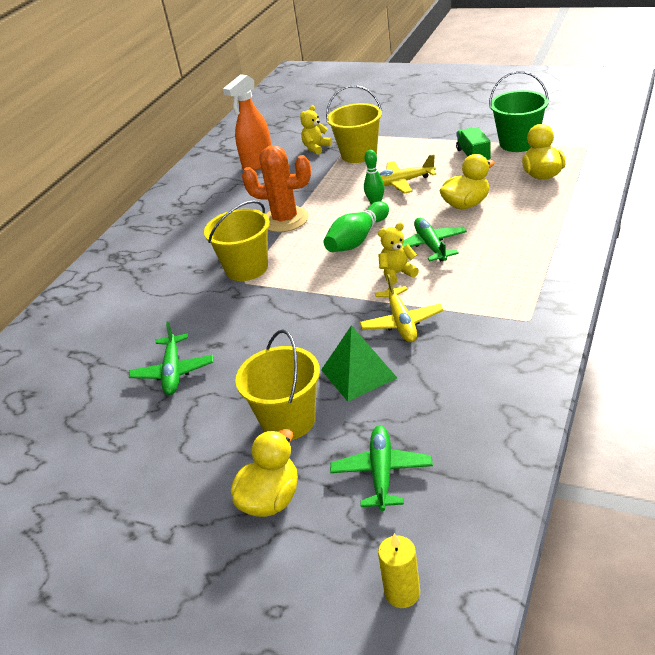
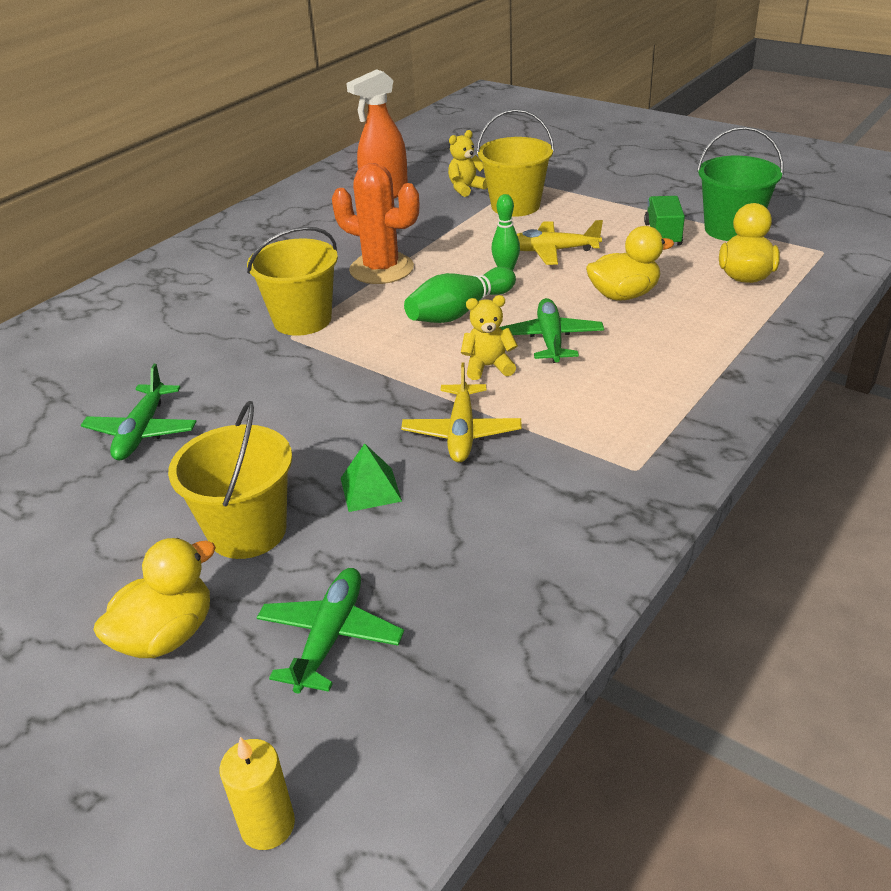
camera: 10 degrees right, 0 degrees up
(358, 373) = (370, 489): green pyramid -> green pyramid, size x0.66

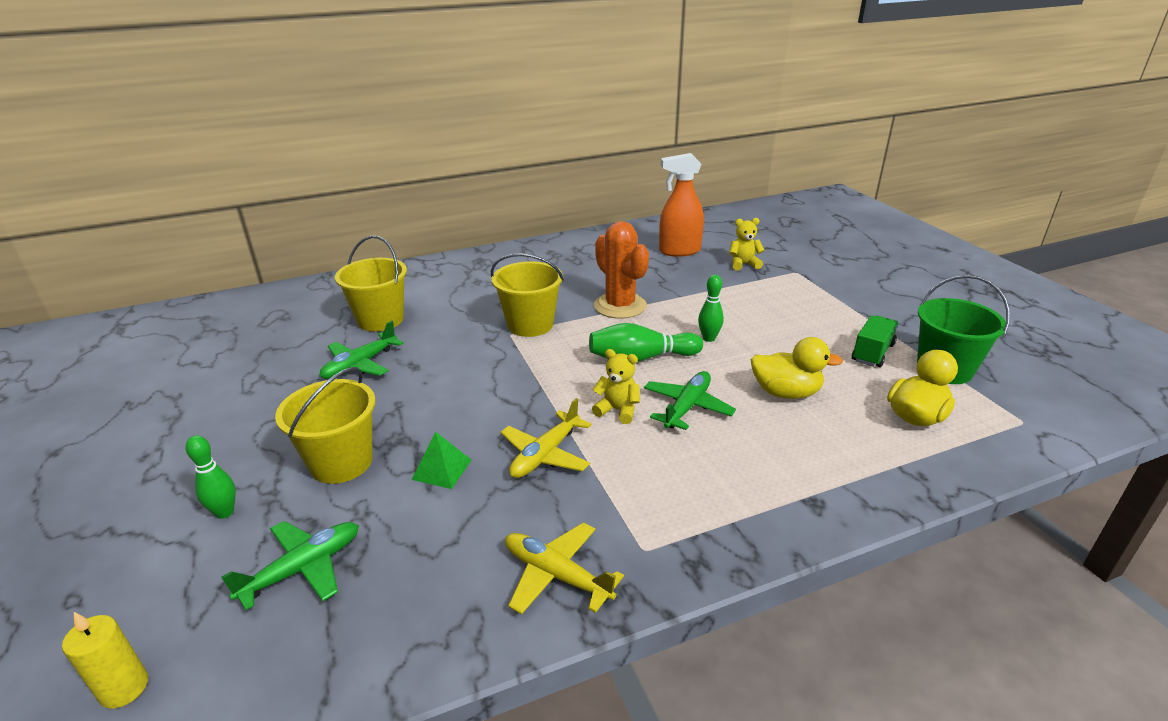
camera: 30 degrees right, 5 degrees down
(167, 635) = (225, 512): yellow duck -> green bowling pin
(515, 206) = (769, 289): yellow bucket -> yellow bucket (380, 320)
(551, 251) = (761, 334): yellow plane -> yellow plane (556, 575)

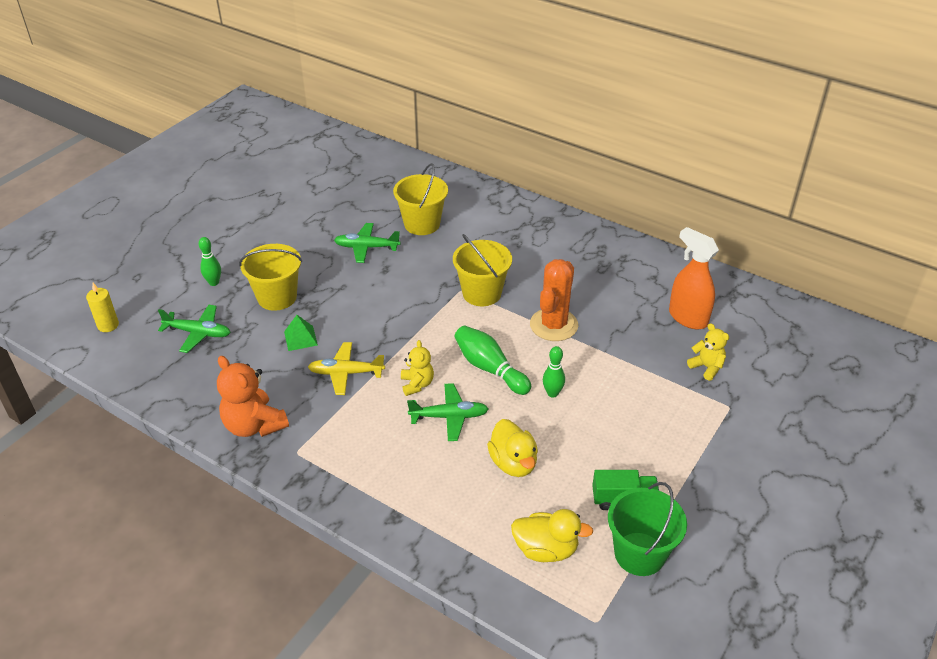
camera: 55 degrees right, 10 degrees up
(556, 575) = (254, 425): yellow plane -> orange teddy bear

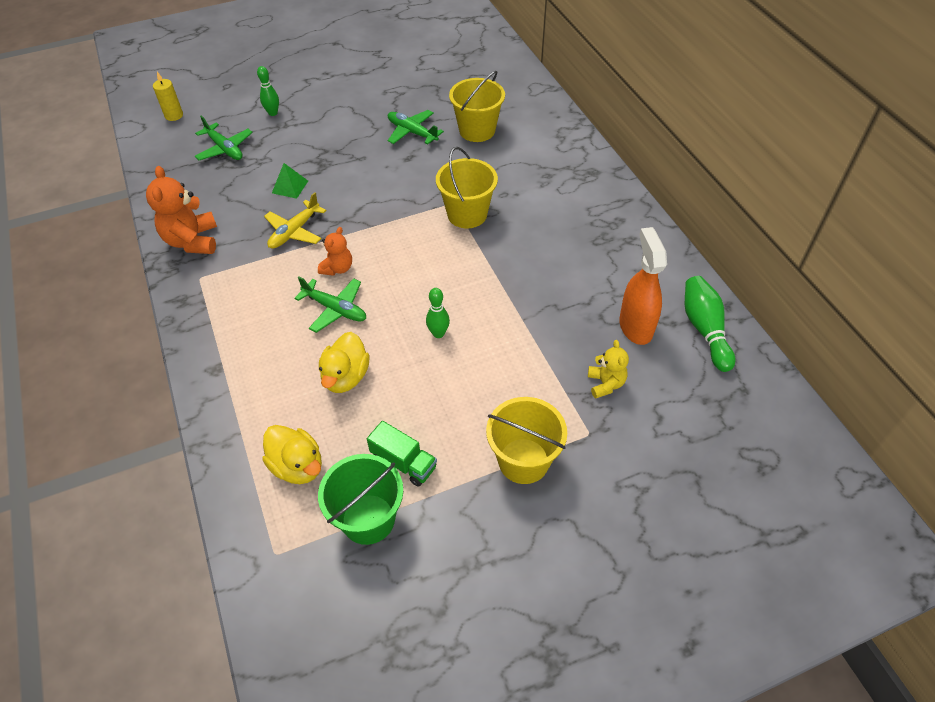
camera: 35 degrees right, 10 degrees up
(277, 297) = (305, 145): yellow bucket -> yellow bucket (523, 461)
(346, 373) = (294, 232): yellow plane -> yellow plane turned 90 degrees counterclockwise
(417, 384) = (337, 268): yellow teddy bear -> orange teddy bear
(489, 368) = (408, 284): green bowling pin -> green bowling pin (704, 329)
(554, 325) = (501, 272): orange cactus -> none

